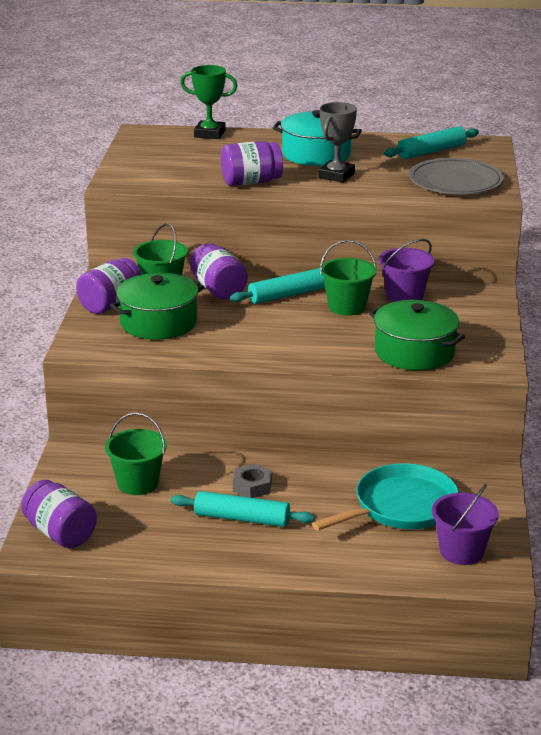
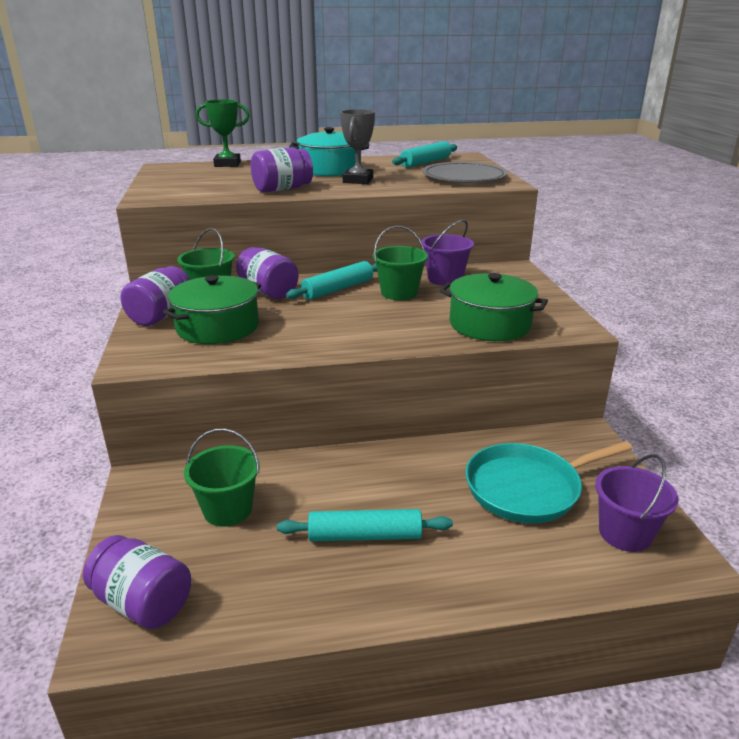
camera: 15 degrees left, 0 degrees up
(252, 486) = (359, 491): grey nut -> none
(401, 506) = (527, 488): turquoise pan -> turquoise pan turned 150 degrees counterclockwise

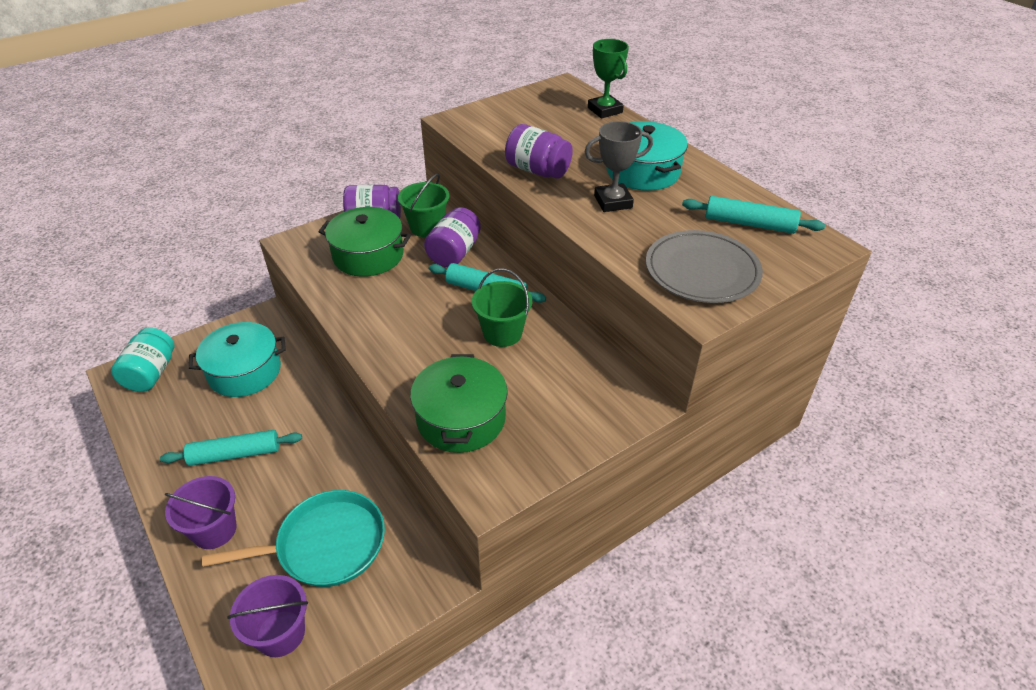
camera: 65 degrees right, 15 degrees up
(143, 602) = (151, 373): purple jar -> turquoise jar
(228, 509) = (244, 371): green bucket -> turquoise pot
(364, 535) = (235, 454): turquoise rolling pin -> turquoise rolling pin turned 75 degrees counterclockwise
(445, 279) = (563, 355): purple bucket -> purple bucket (214, 530)
(527, 488) = (326, 545): turquoise pan -> turquoise pan turned 120 degrees clockwise

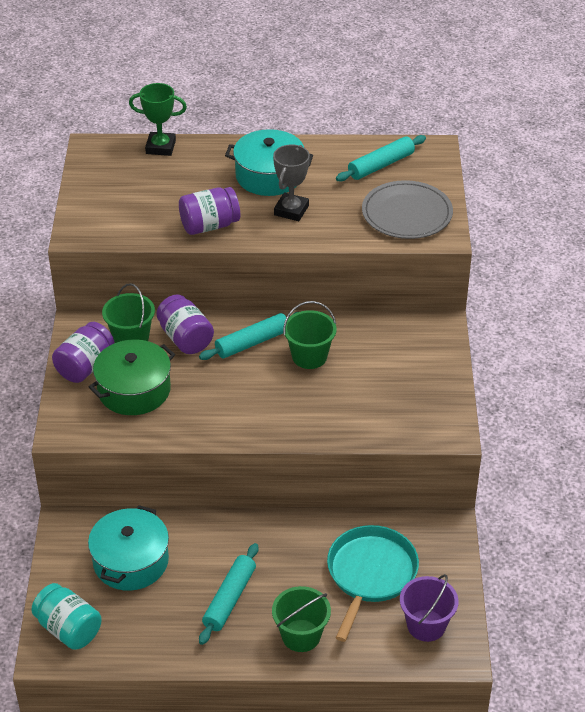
camera: 55 degrees left, 0 degrees up
(214, 530) = (301, 635): purple bucket -> green bucket
(461, 418) = (376, 417): green pot -> none

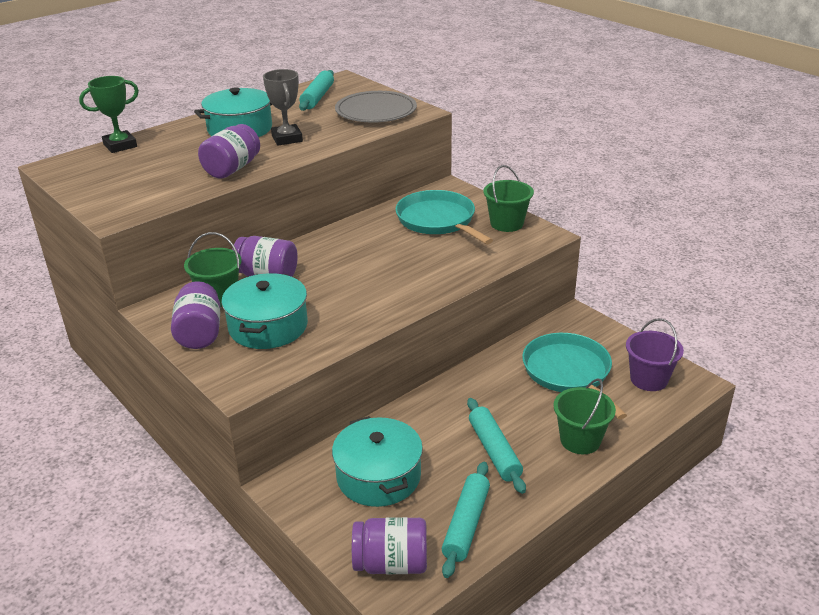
camera: 40 degrees left, 10 degrees down
(69, 629) = (391, 563): turquoise jar -> purple jar
(134, 390) = (268, 326): green pot -> turquoise pot
(252, 342) = (326, 254): turquoise rolling pin -> turquoise rolling pin (466, 524)
(309, 356) = (382, 242): green bucket -> green bucket (506, 223)
(383, 360) = (438, 220): none -> turquoise pan

